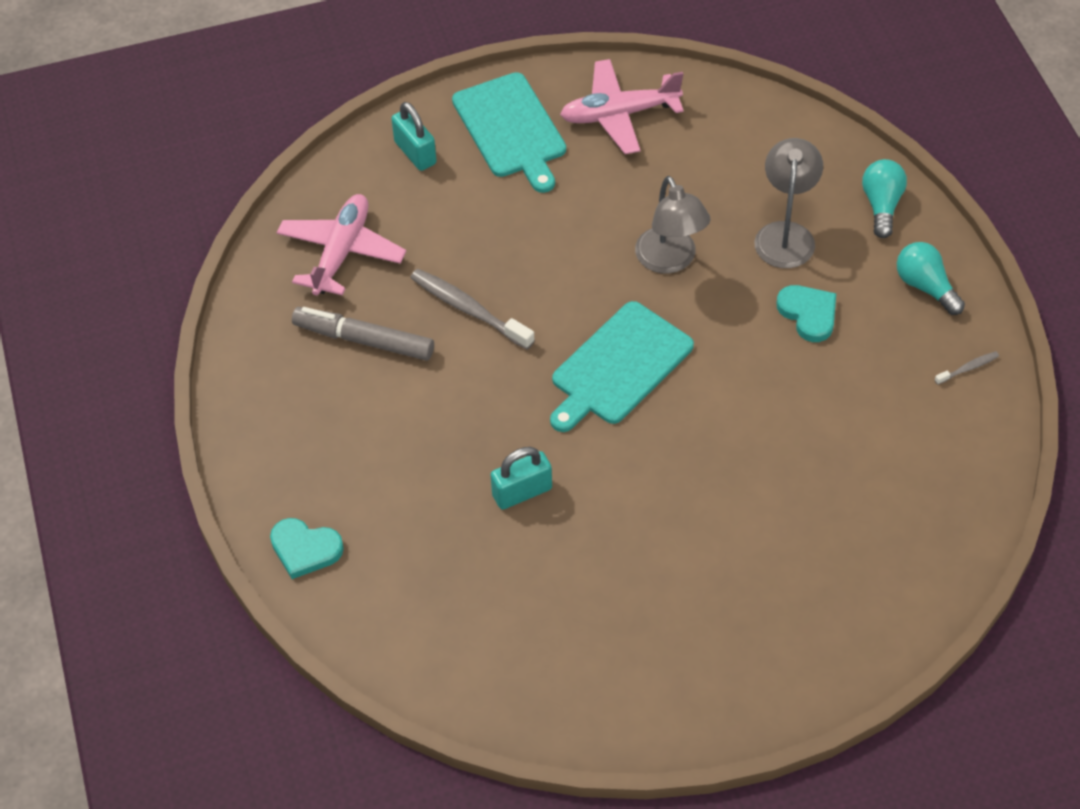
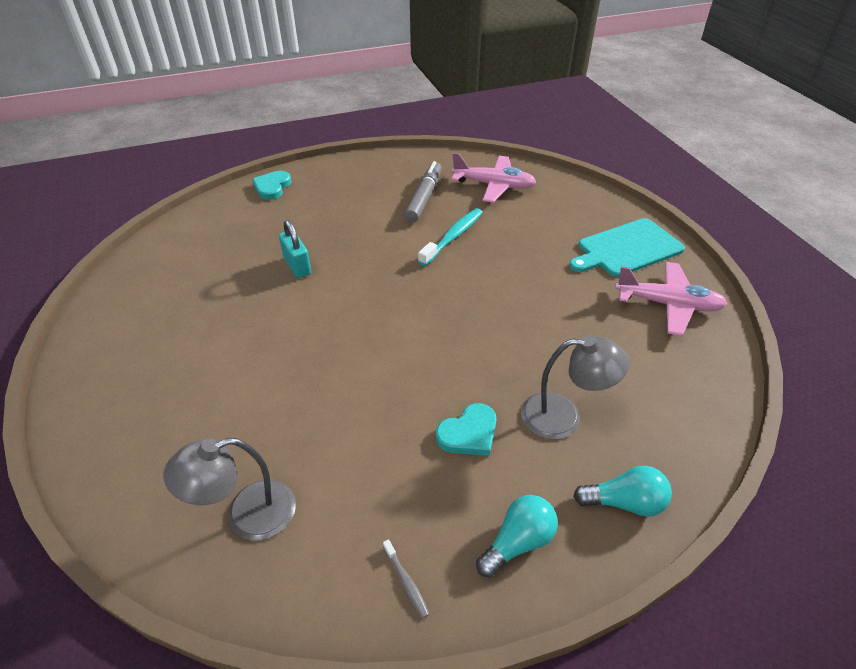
camera: 85 degrees right, 10 degrees down
(415, 153) = (587, 208): turquoise padlock -> none
(468, 309) = (453, 237): grey toothbrush -> turquoise toothbrush
(618, 367) = (405, 310): turquoise cutting board -> none
(619, 114) = (668, 304): pink plane -> pink plane turned 120 degrees clockwise
(670, 260) = (516, 337): grey lamp -> grey lamp (247, 515)

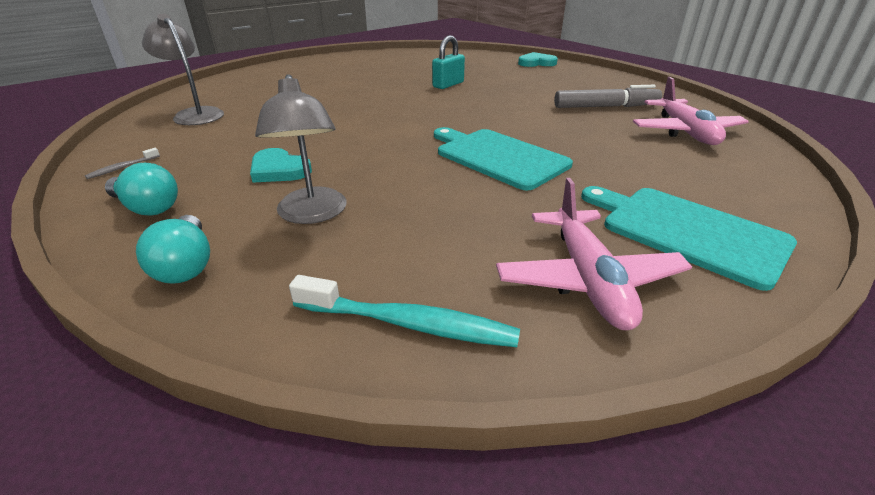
camera: 70 degrees right, 10 degrees down
(453, 237) = (558, 126): turquoise toothbrush -> turquoise toothbrush (409, 323)
(498, 288) = (498, 157): none -> turquoise cutting board

